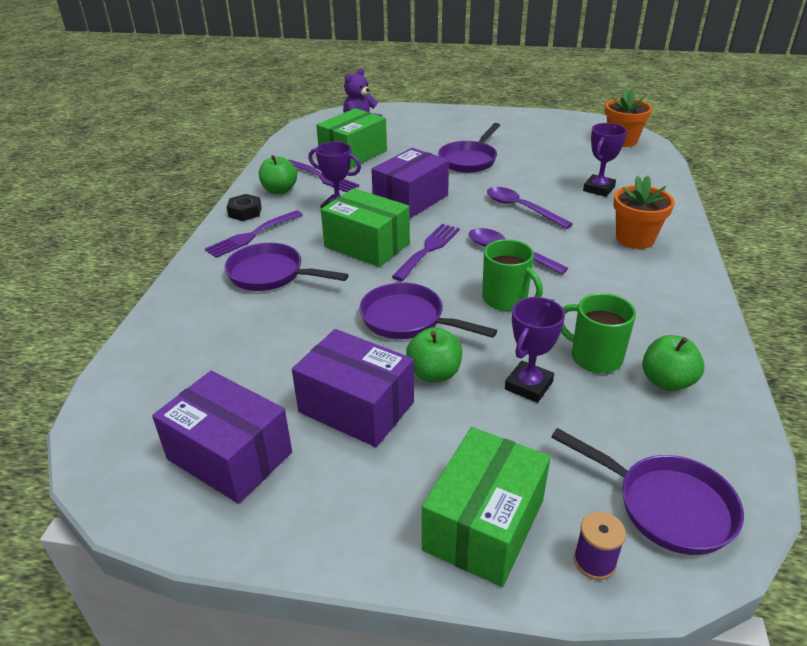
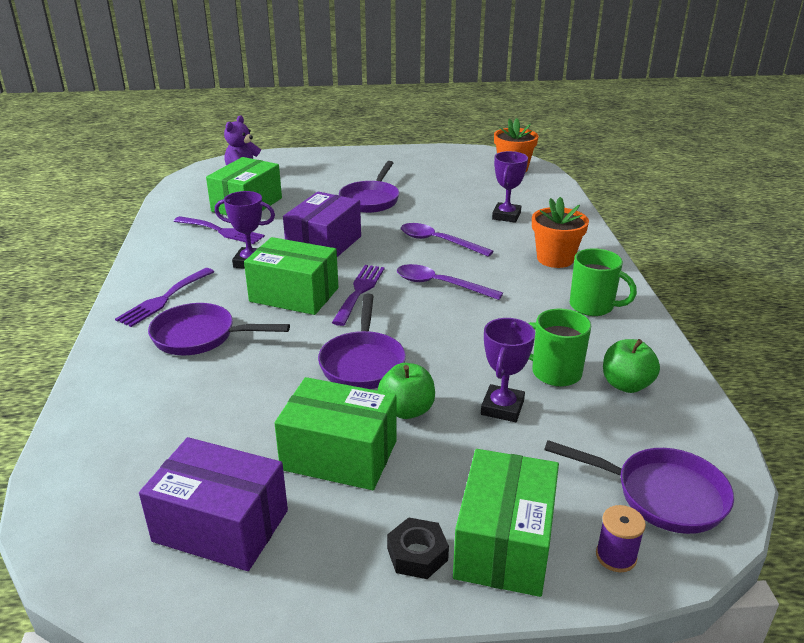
camera: 15 degrees left, 5 degrees down
(245, 212) = (147, 276): black nut -> black nut (417, 554)
(279, 190) = (178, 249): green apple -> none
(356, 407) = (339, 455): purple box -> green box
(408, 320) = (363, 362): purple pan -> purple pan turned 105 degrees counterclockwise
(506, 299) = (453, 330): green mug -> green mug (593, 306)

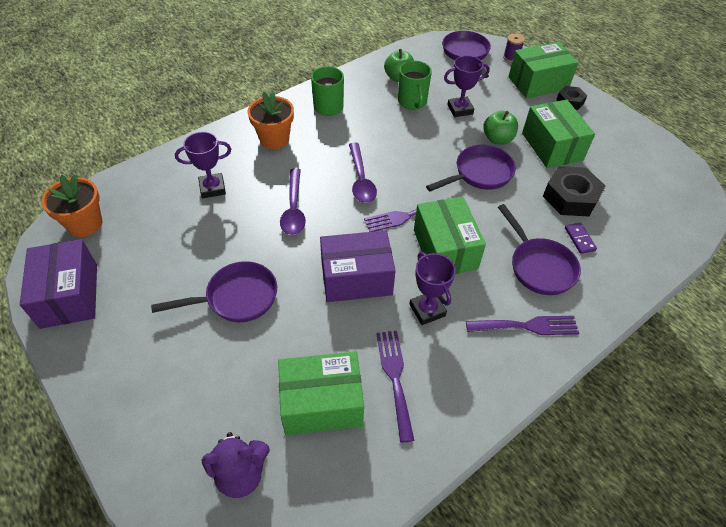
camera: 125 degrees left, 20 degrees up
(186, 382) = (579, 239): none -> purple domino
(221, 526) = (629, 160): purple box -> purple box (69, 295)
(242, 414) = (570, 197): none -> black nut

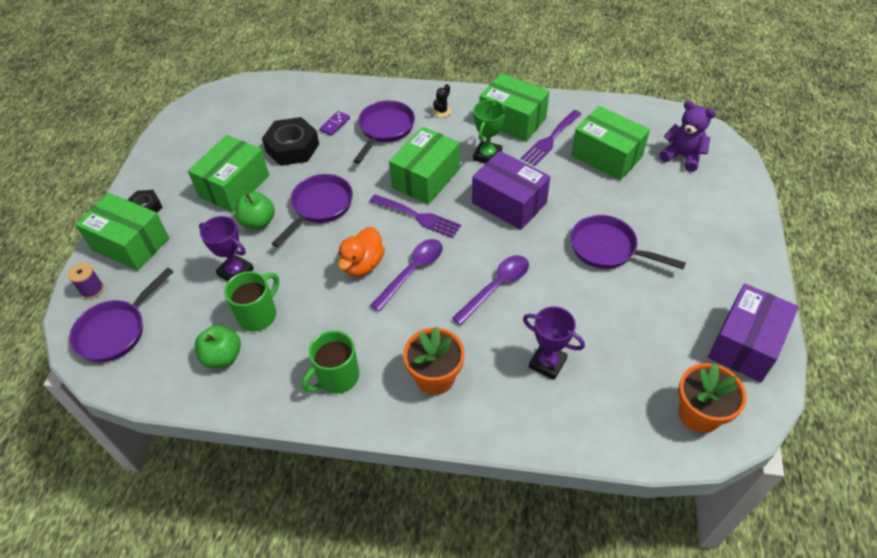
camera: 130 degrees left, 0 degrees up
(397, 162) = (362, 264): none -> orange duck
(427, 310) = (487, 155): purple trophy -> green trophy
(455, 372) = (512, 120): none -> green box
(479, 174) = (319, 207): purple pan -> purple pan turned 105 degrees clockwise
(527, 326) = (442, 111): purple fork -> black cactus

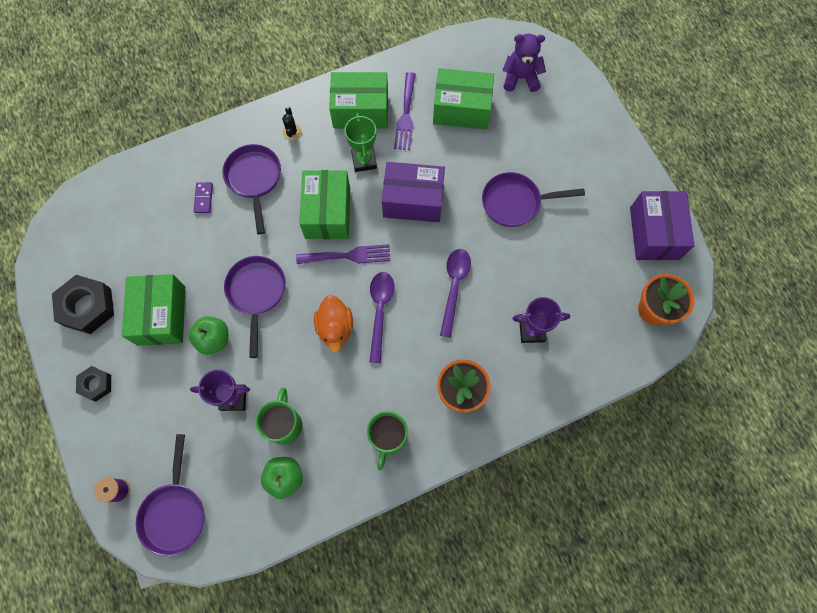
camera: 35 degrees left, 20 degrees up
(130, 244) = (114, 428): green box -> none
(292, 147) = (183, 245): black nut -> black nut (87, 307)

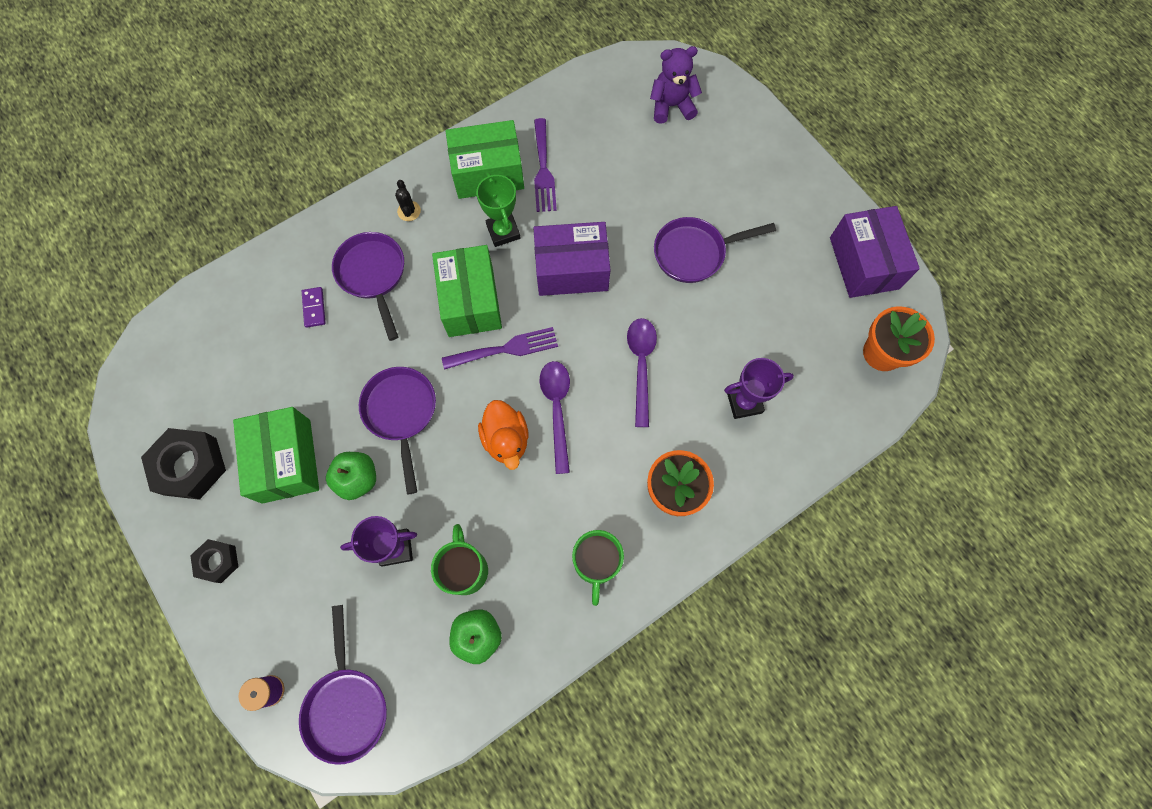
camera: 10 degrees left, 0 degrees up
(461, 109) = (608, 153): green box -> none

